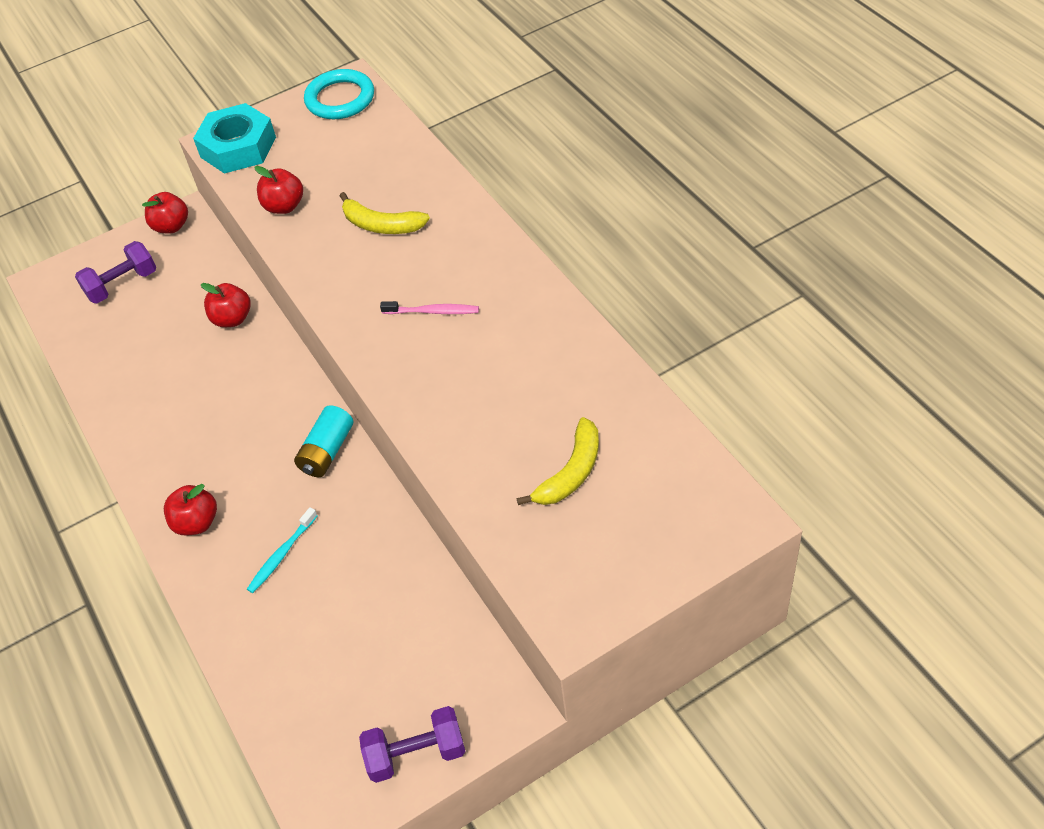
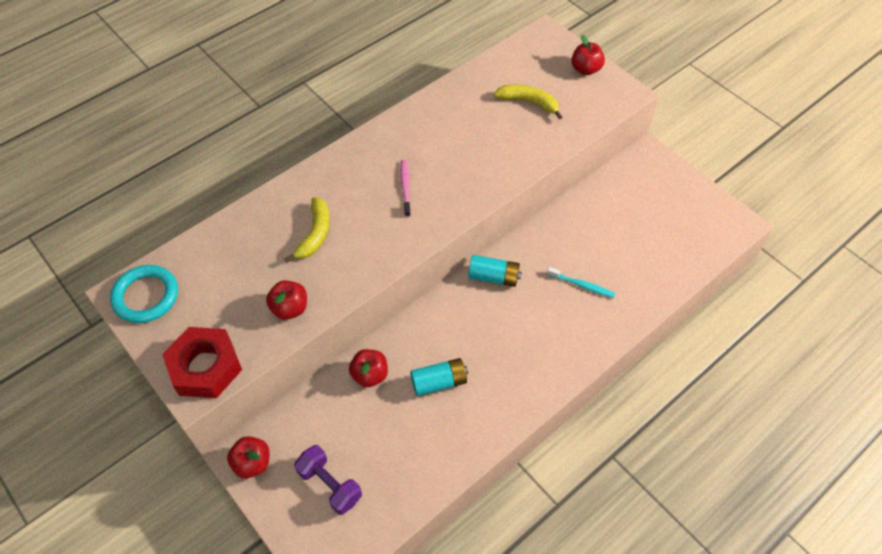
camera: 105 degrees left, 5 degrees up
(196, 522) = (568, 345): red apple -> red apple (585, 69)
(199, 381) = (439, 382): none -> turquoise battery
(238, 147) = (205, 367): turquoise nut -> red nut
(416, 754) = (688, 191): purple dumbbell -> none

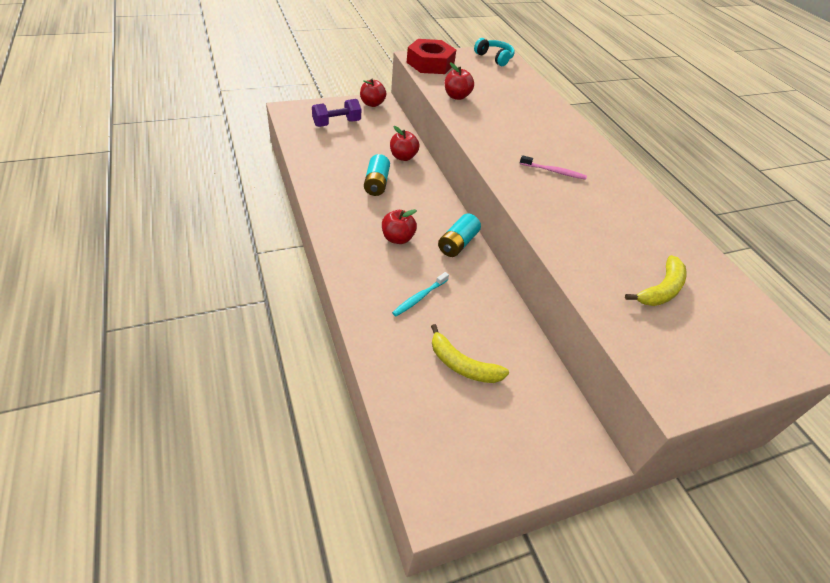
camera: 105 degrees right, 10 degrees down
(146, 296) = (494, 58): turquoise ring -> turquoise headphones
(315, 234) = (519, 120): yellow banana -> yellow banana (462, 365)
(585, 69) = (724, 370): red apple -> red apple (397, 238)

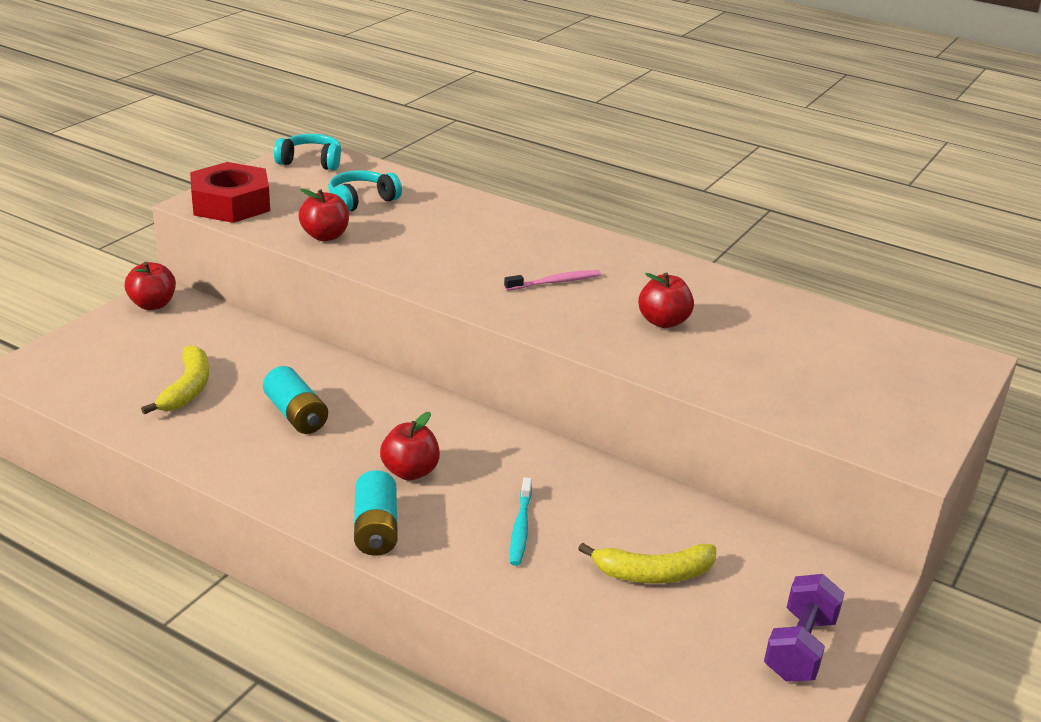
camera: 35 degrees left, 15 degrees down
(337, 123) = (131, 357): purple dumbbell -> purple dumbbell (800, 647)
(403, 157) = (291, 361): red apple -> red apple (663, 322)
(457, 243) = (492, 438): turquoise battery -> turquoise battery (375, 528)
(497, 86) = (361, 201): none -> turquoise headphones
(661, 290) = (797, 360): yellow banana -> yellow banana (187, 388)

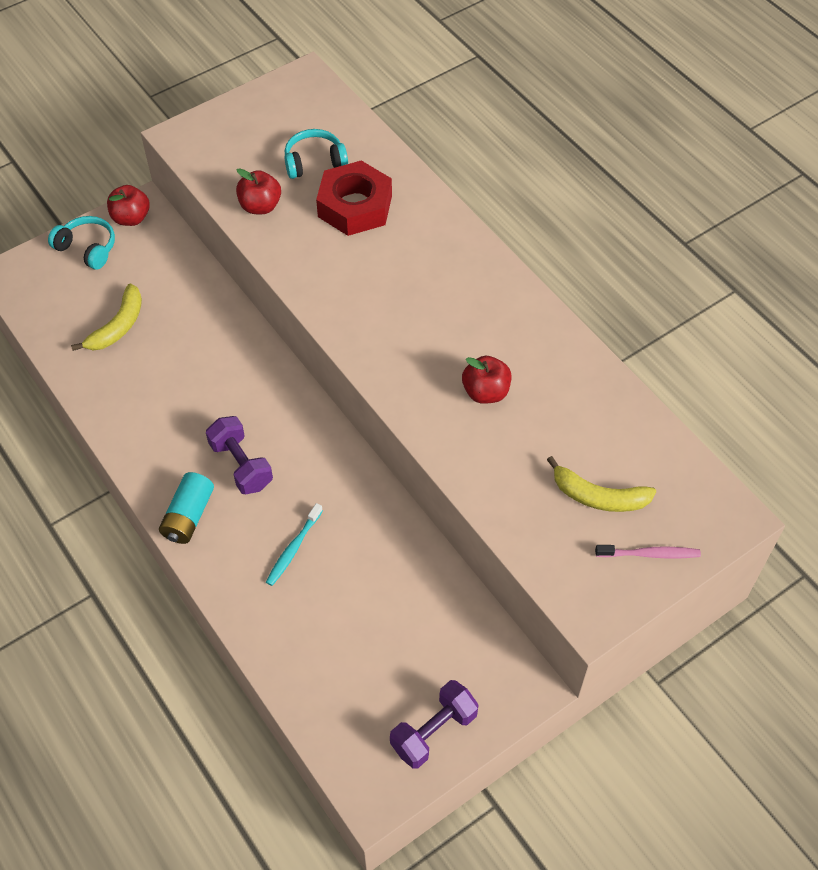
camera: 25 degrees right, 25 degrees up
(231, 204) = (203, 143): red nut -> red nut (355, 206)
(296, 415) = (185, 378): turquoise battery -> none
(311, 162) = (298, 94): turquoise headphones -> turquoise headphones (87, 248)
(410, 472) = (241, 465): red apple -> purple dumbbell
(555, 282) = (422, 316): pink toothbrush -> pink toothbrush (649, 554)
(653, 574) = (367, 626): yellow banana -> yellow banana (599, 496)

